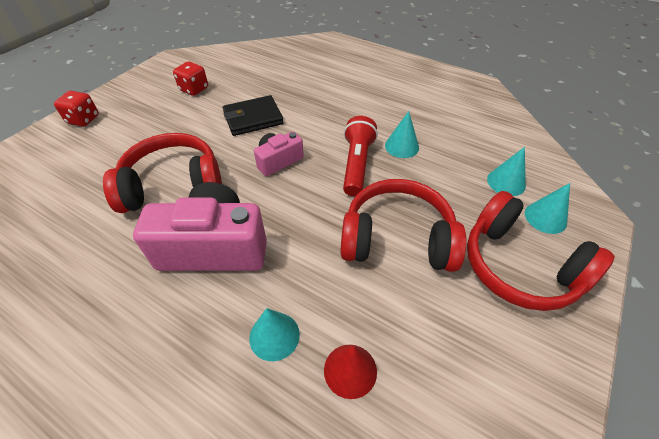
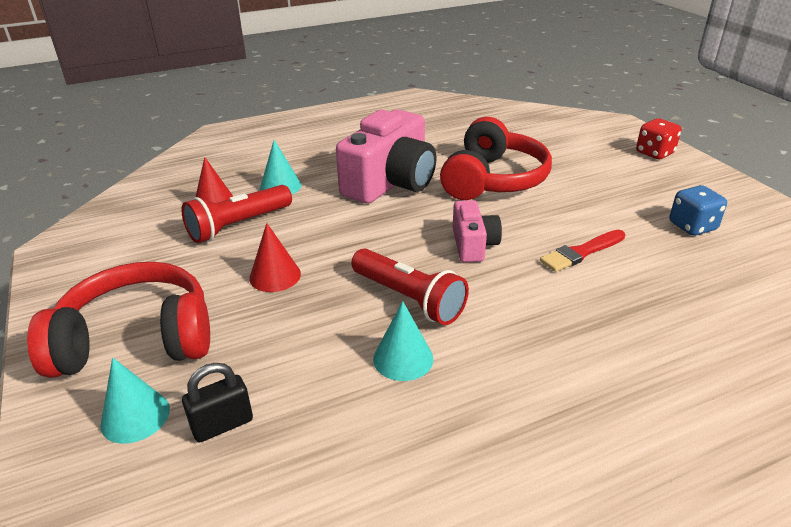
camera: 125 degrees right, 15 degrees down
(194, 89) = (692, 226): red dice -> blue dice
(253, 118) = (581, 252): black wallet -> red brush
(363, 315) = (238, 225): none -> red flashlight
(397, 239) = (275, 276): red headphones -> red cone
(506, 182) = (222, 425): turquoise cone -> black padlock

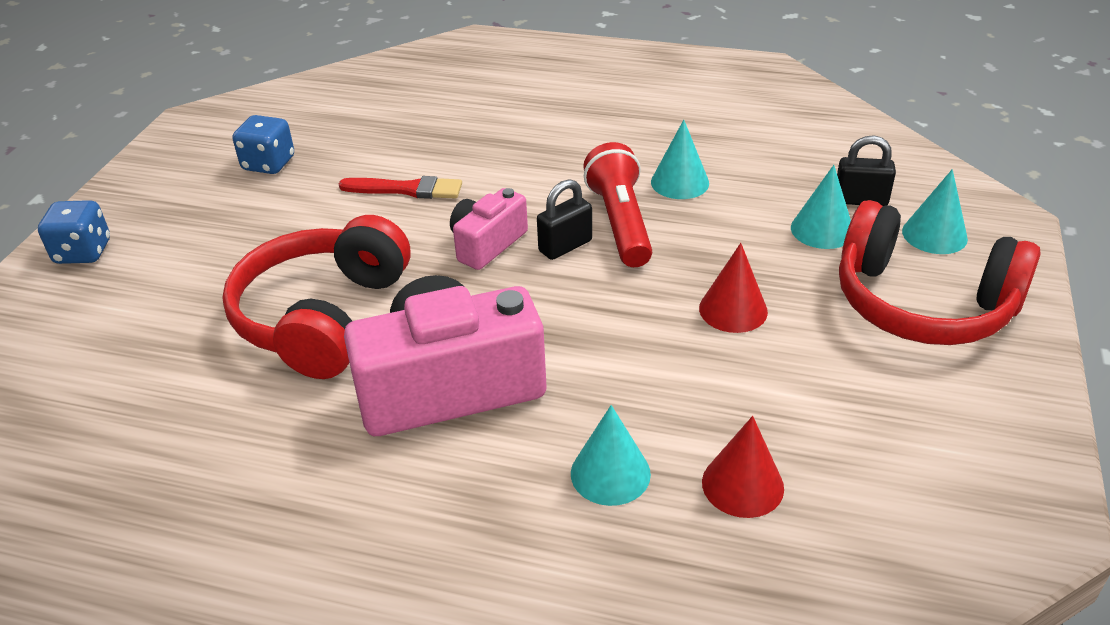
camera: 140 degrees left, 5 degrees up
(238, 225) = (729, 416): red flashlight -> none
(244, 370) = (822, 230): none -> turquoise cone
(424, 266) = (565, 246): none -> black padlock
(492, 179) = (323, 317): red headphones -> red headphones turned 45 degrees counterclockwise
(654, 153) = (83, 252): red dice -> blue dice

